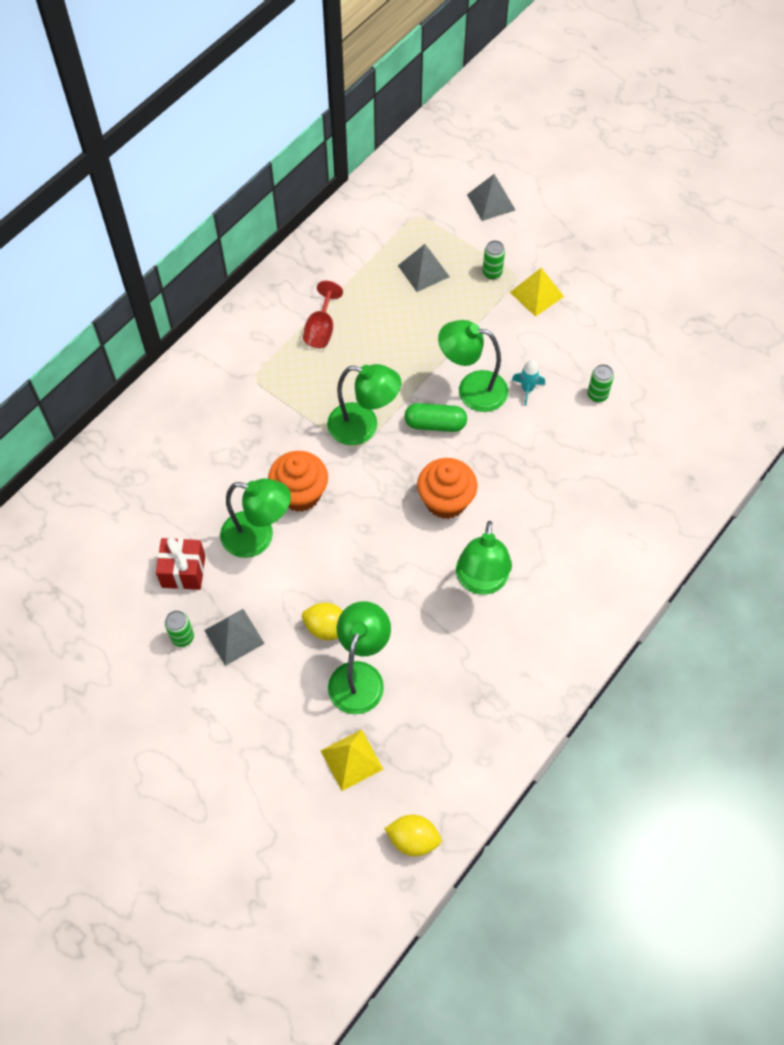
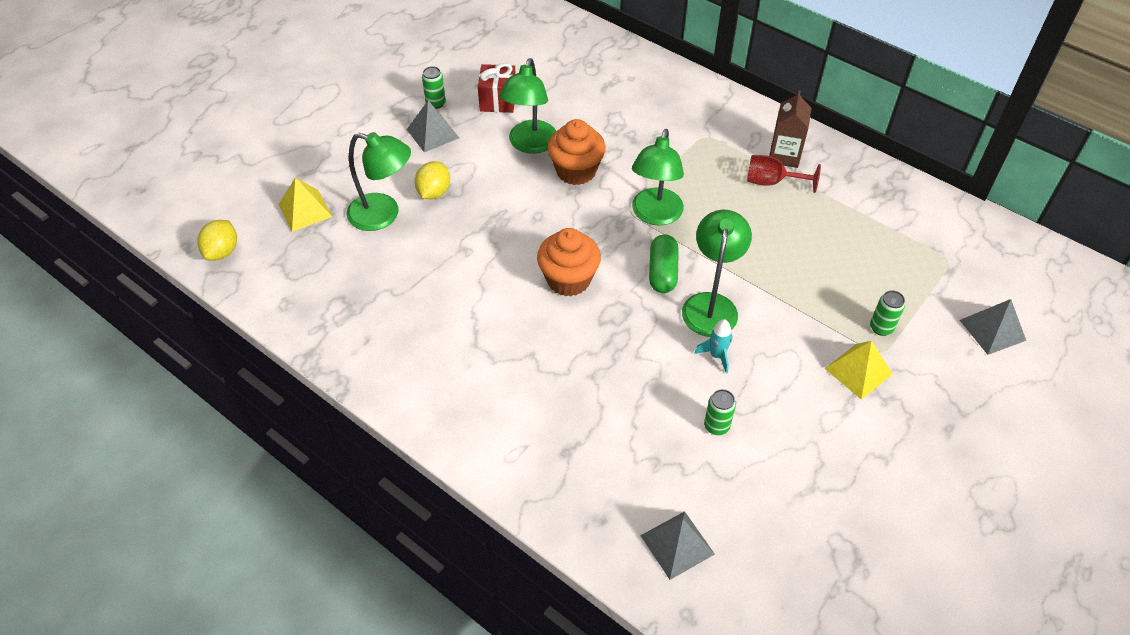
camera: 90 degrees right, 10 degrees down
(285, 315) = (784, 155): none -> brown carton
(423, 271) = (868, 264): grey pyramid -> grey pyramid (677, 545)
(481, 582) = (473, 306): green lamp -> none

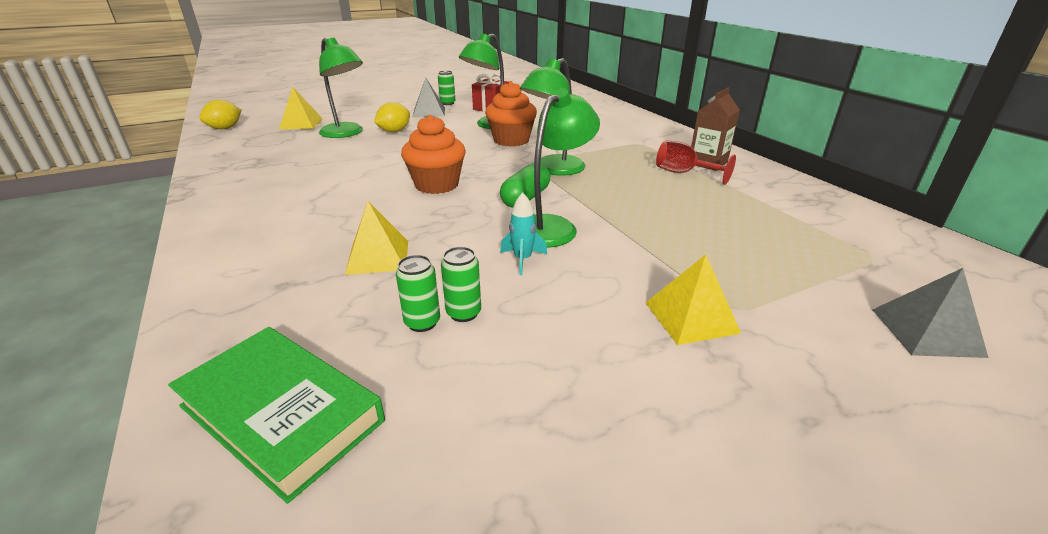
camera: 25 degrees right, 20 degrees down
(607, 395) = (378, 257): none -> yellow pyramid
(677, 545) = (281, 413): grey pyramid -> green book
(881, 328) = (748, 289): green can -> green can (422, 322)

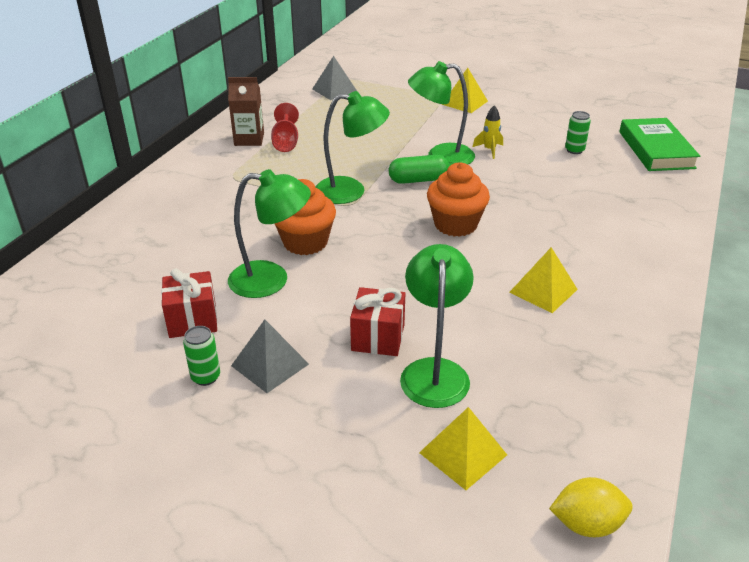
camera: 130 degrees left, 5 degrees up
(378, 257) = (563, 189): yellow pyramid -> yellow pyramid (543, 290)
(394, 131) = (378, 337): yellow lemon -> red gift
(463, 313) = (552, 145): green can -> none
(522, 260) = (489, 150): turquoise rocket -> yellow rocket
(926, 332) = (400, 67): grey pyramid -> grey pyramid (334, 90)

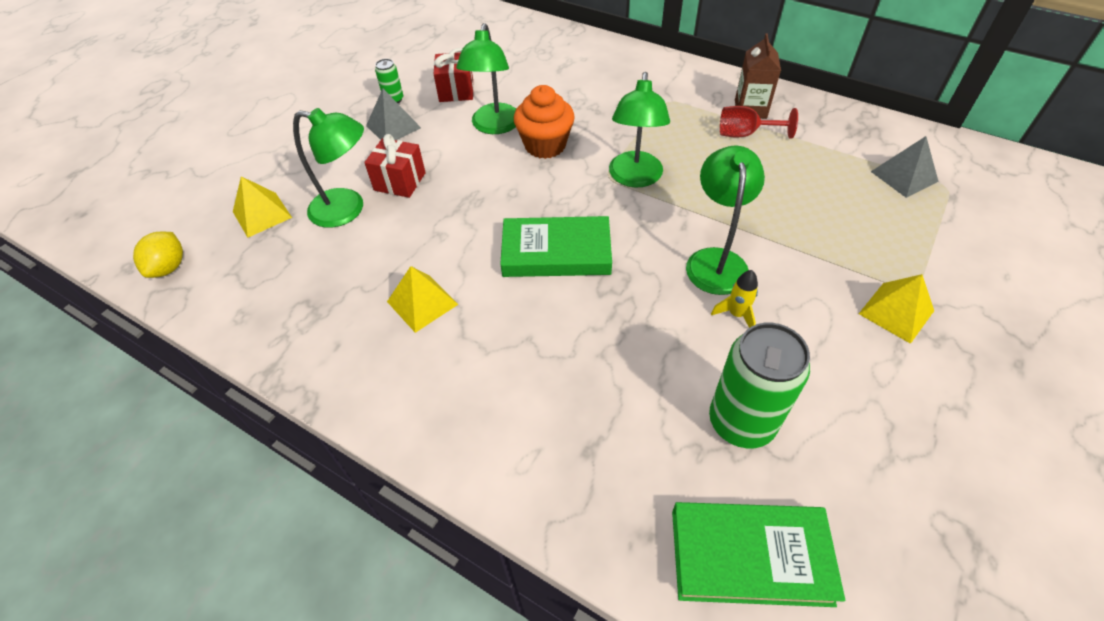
camera: 100 degrees right, 15 degrees up
(418, 180) = (656, 233): green capsule -> none
(455, 224) = (556, 252): orange cupcake -> green book
(574, 150) = (741, 422): green can -> green can, size x2.13

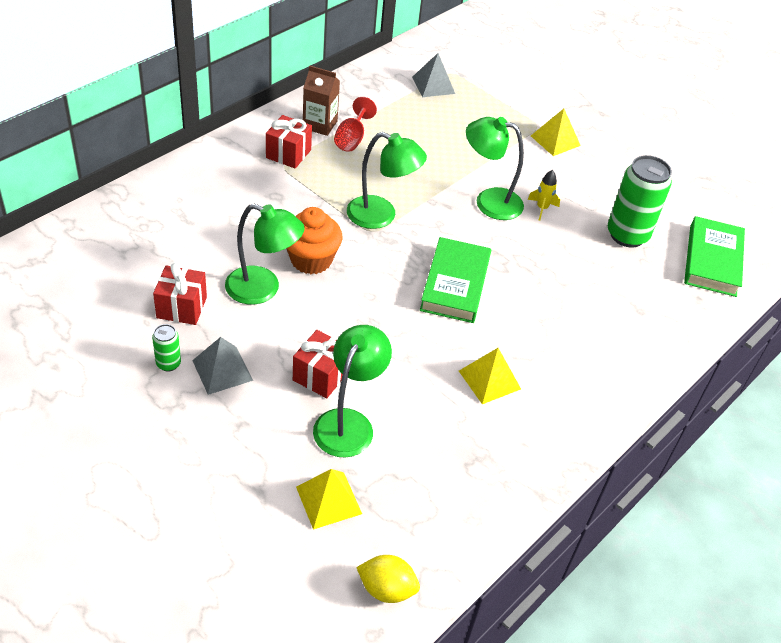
camera: 85 degrees left, 5 degrees down
(688, 100) = (288, 154): none -> red gift

